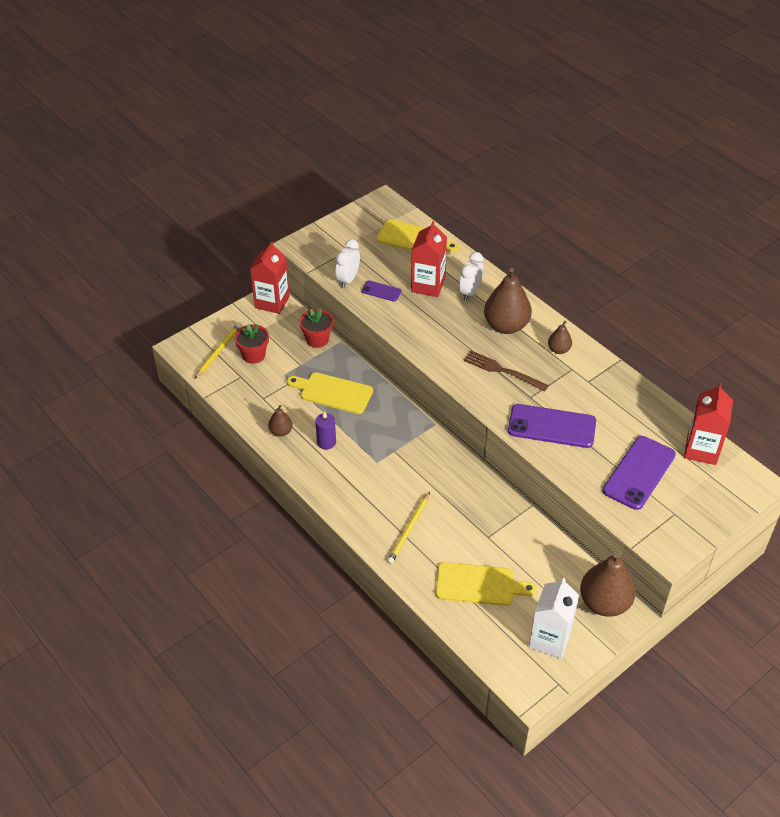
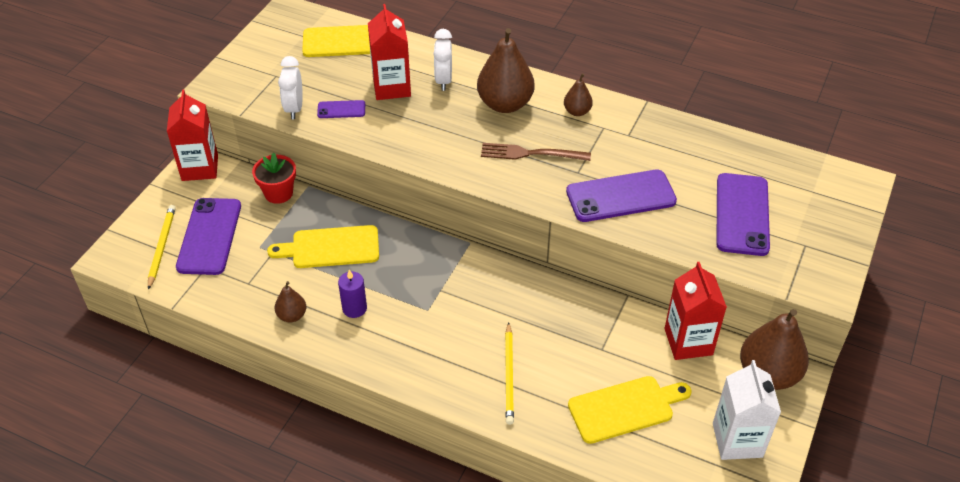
camera: 25 degrees left, 0 degrees up
(254, 355) = (209, 236): red flower pot -> purple phone
(701, 450) = (787, 168): red carton -> red carton (688, 342)

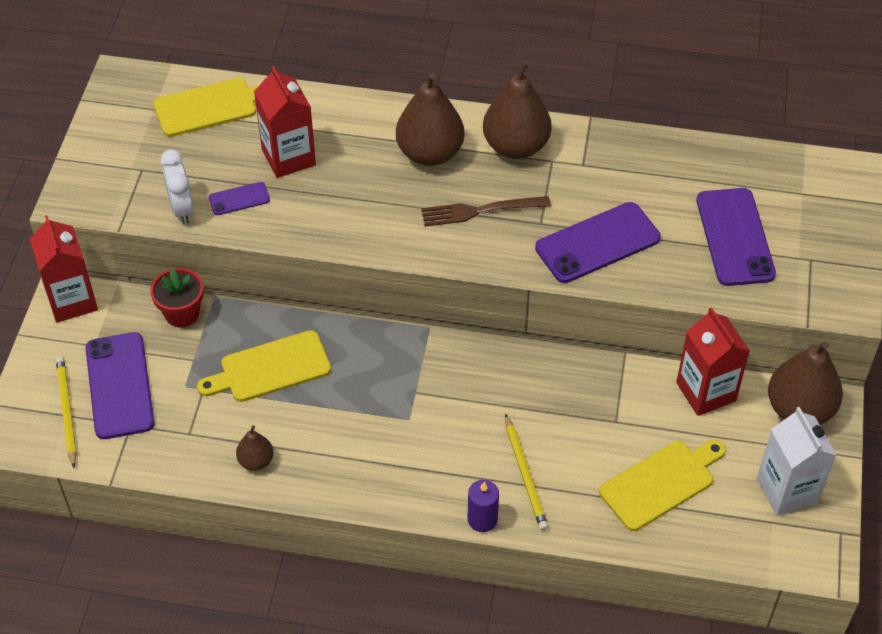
camera: 15 degrees left, 5 degrees up
(354, 308) = (325, 436): purple candle -> purple candle (482, 519)
(443, 80) = (347, 136): white clock -> none
(577, 111) = (516, 146): brown pear -> brown pear, size x2.00

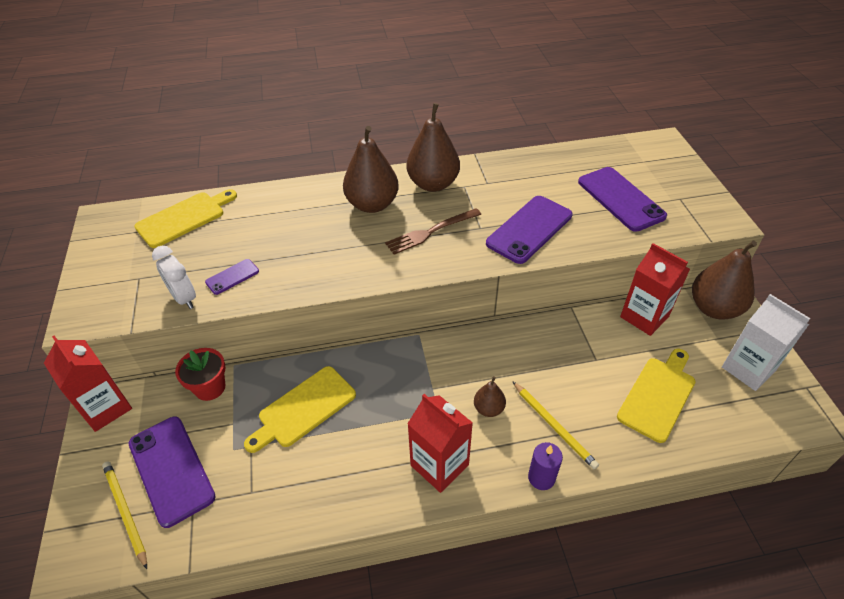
camera: 20 degrees left, 5 degrees down
(256, 461) = (322, 496): brown pear -> brown pear (488, 409)
(288, 157) = (262, 236): red carton -> red carton (439, 465)

